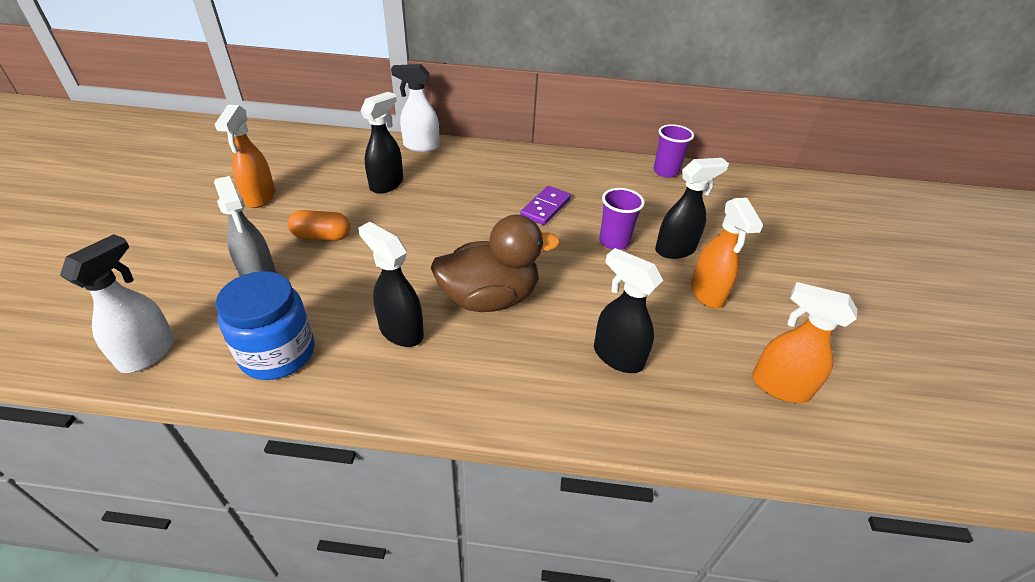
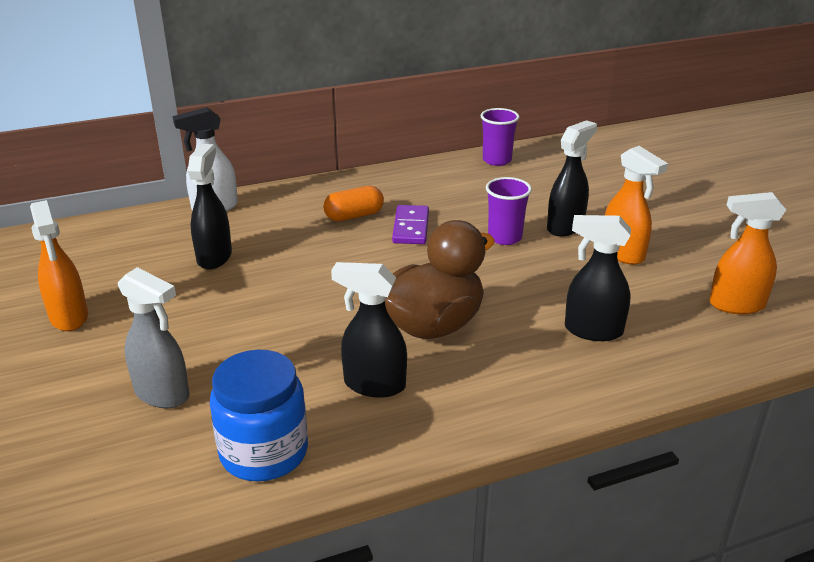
camera: 25 degrees left, 10 degrees down
(148, 353) = (109, 510): white spray bottle -> none
(322, 236) = (193, 331): orange capsule -> orange capsule (354, 216)

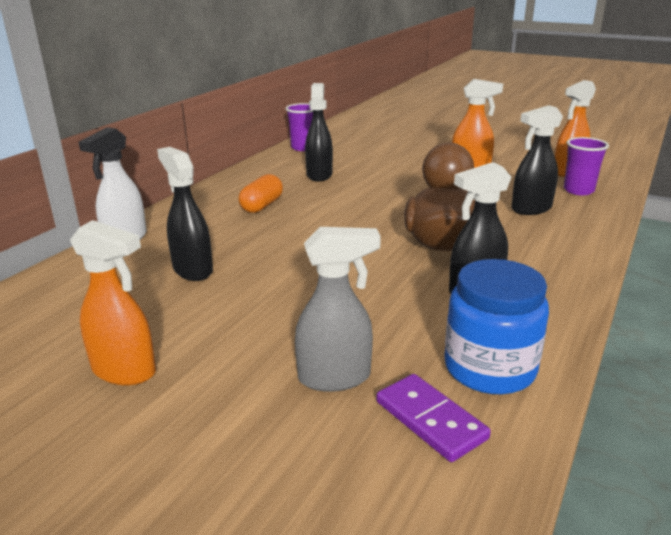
camera: 40 degrees left, 5 degrees down
(410, 227) = (317, 198): purple domino -> purple domino (430, 420)
(505, 237) = (389, 183): purple cup -> purple cup (578, 190)
(565, 227) = (414, 167): black spray bottle -> black spray bottle (319, 175)

